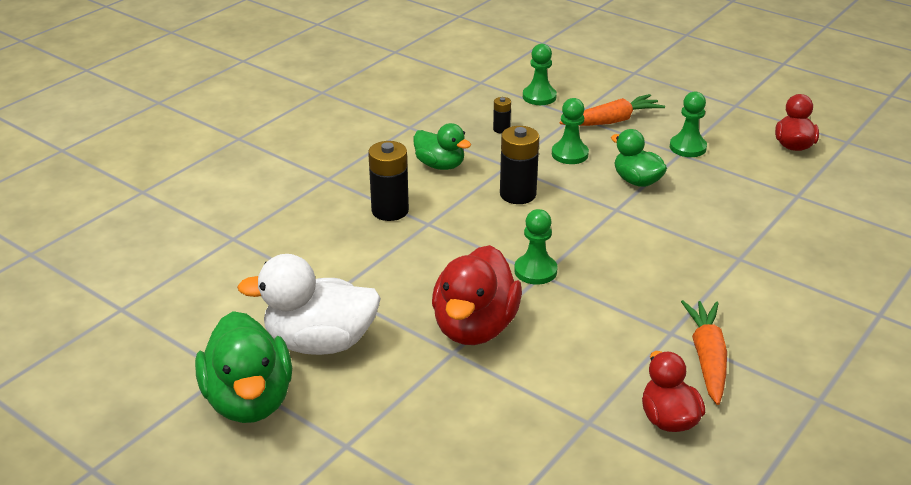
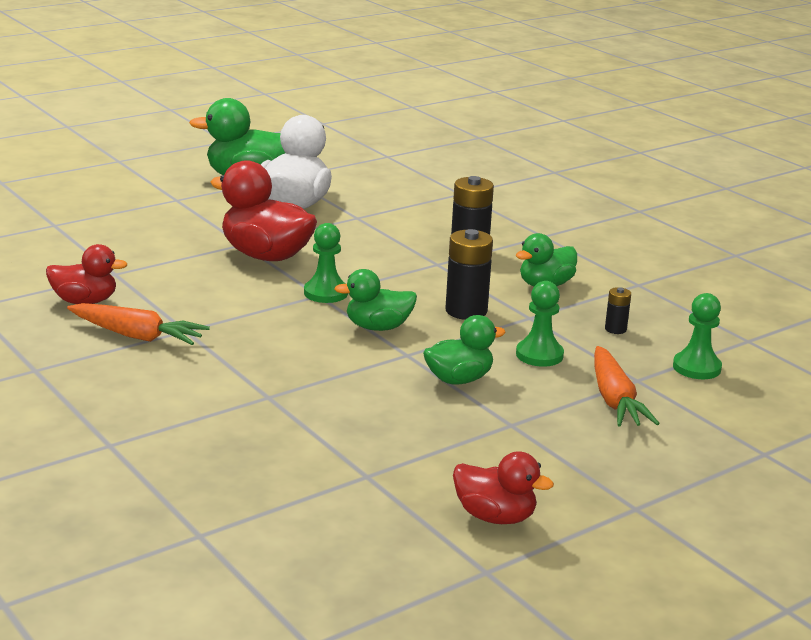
camera: 105 degrees right, 10 degrees down
(581, 230) = (378, 327): none -> green duck
(687, 147) = (523, 433): green pawn -> none

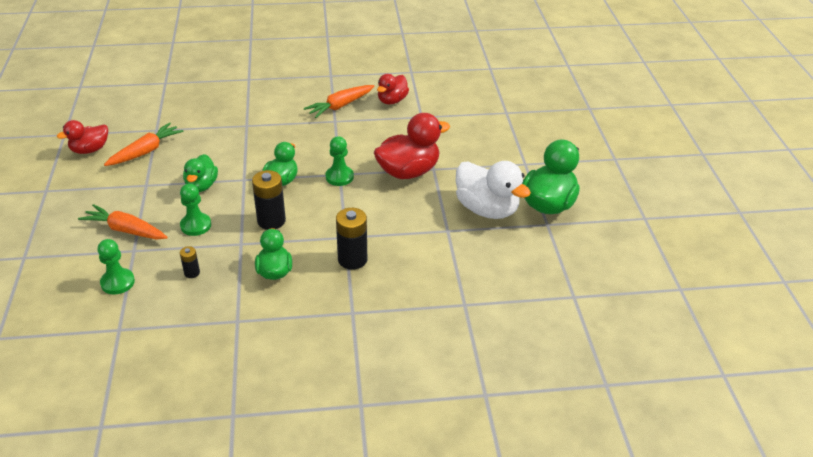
camera: 120 degrees right, 15 degrees up
(437, 459) = (145, 151): none -> orange carrot

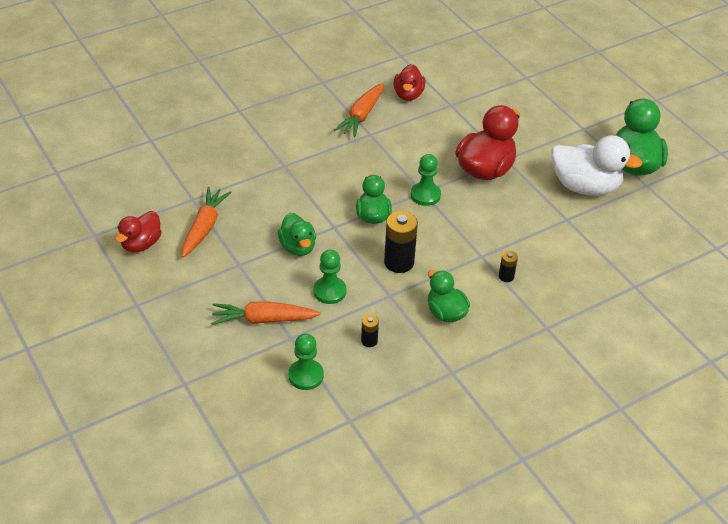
camera: 25 degrees left, 5 degrees up
(352, 259) = (506, 276): black battery -> black battery, size x0.51

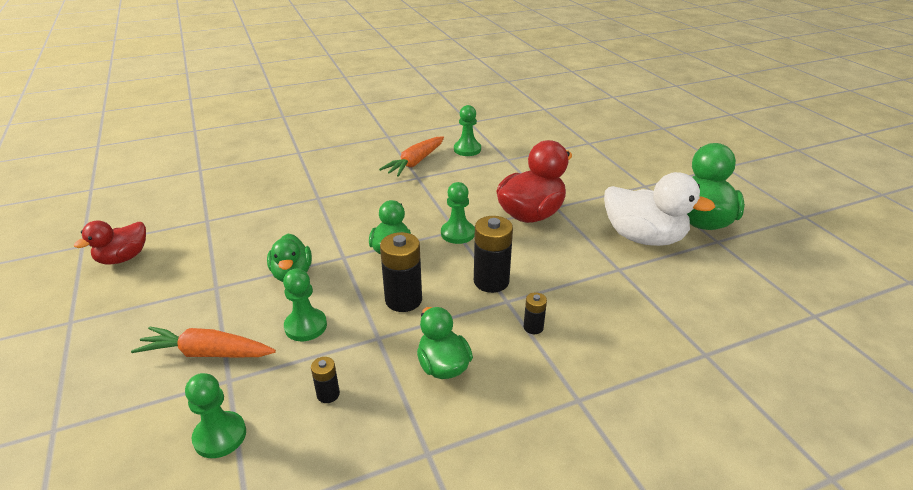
camera: 10 degrees right, 10 degrees down
(204, 227) = (201, 247): orange carrot -> none
(408, 95) = (467, 149): red duck -> green pawn
(465, 239) = (491, 281): none -> black battery

